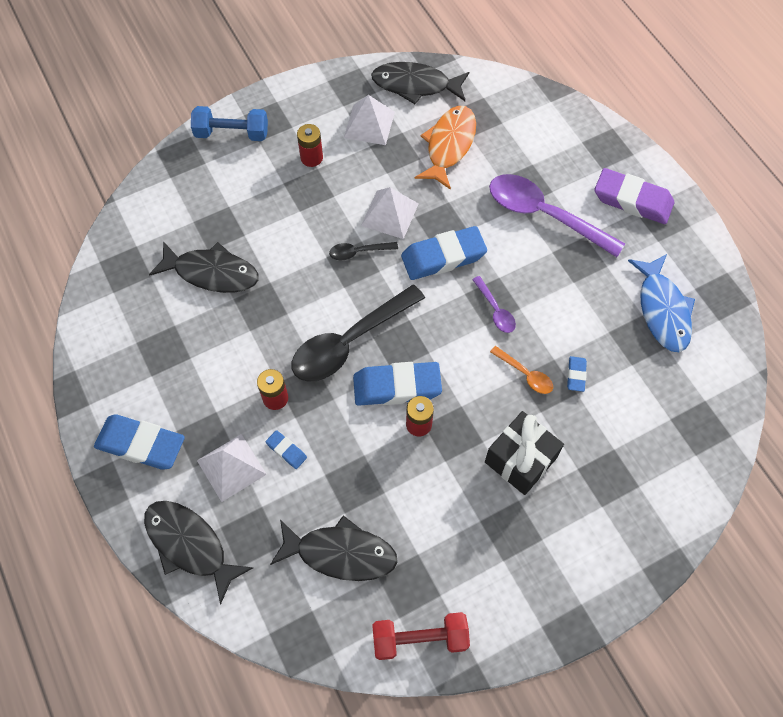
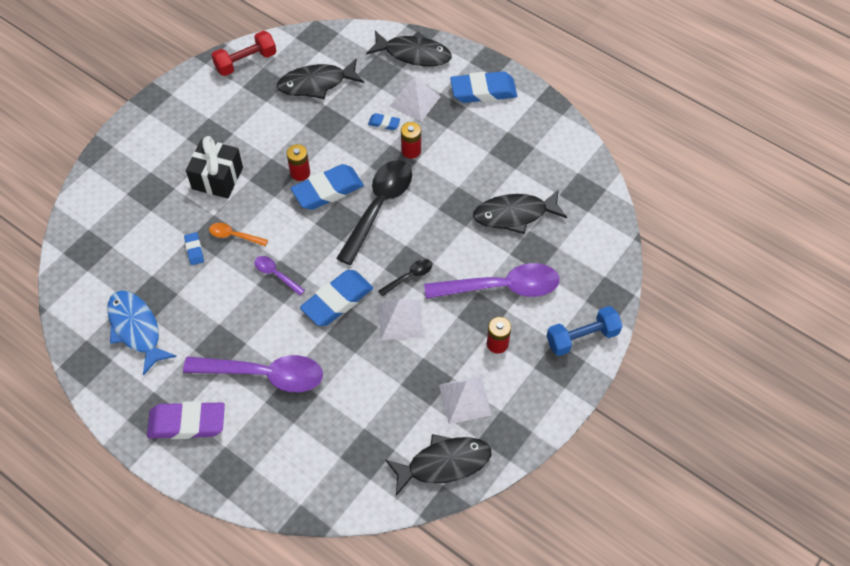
camera: 155 degrees right, 5 degrees down
(274, 206) = (501, 287): none -> purple spoon
(449, 146) = (379, 409): orange fish -> none

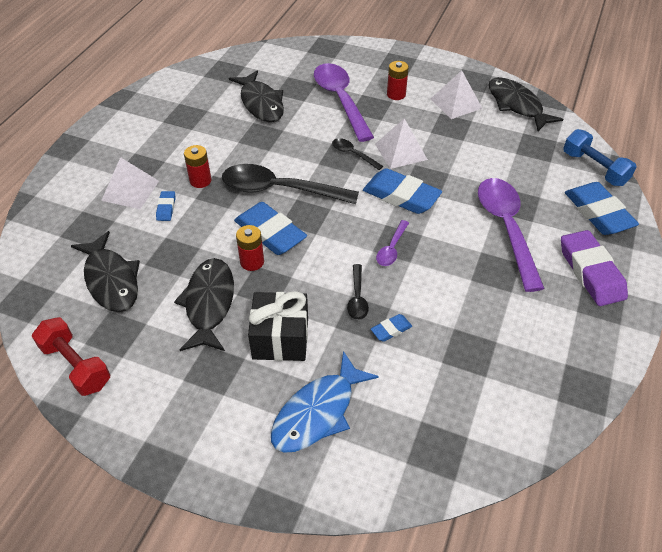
camera: 105 degrees left, 10 degrees down
(136, 329) = (517, 352): blue fish -> blue fish (318, 412)
(234, 236) = (357, 298): orange spoon -> black spoon
(413, 54) = (57, 204): black fish -> black fish (209, 304)
(483, 91) = (111, 144): blue eraser -> blue eraser (598, 213)
(582, 337) = (368, 55): blue dumbbell -> blue dumbbell (594, 168)

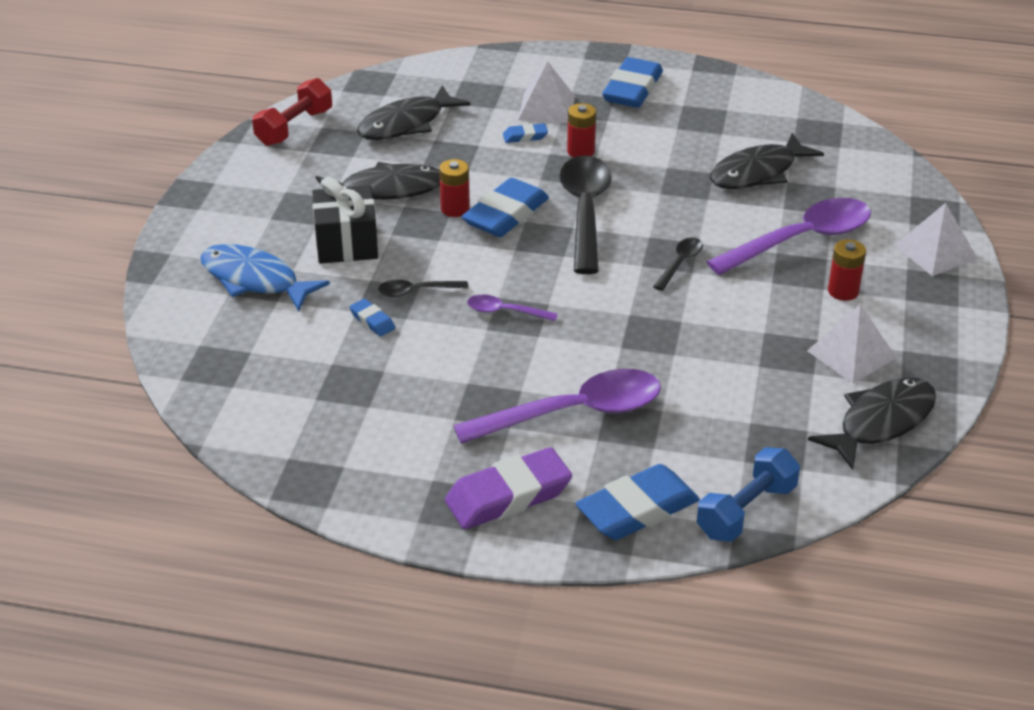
camera: 80 degrees right, 10 degrees down
(400, 151) = (704, 305): white pyramid -> white pyramid (935, 251)
(401, 196) = (608, 312): blue eraser -> blue eraser (632, 90)

